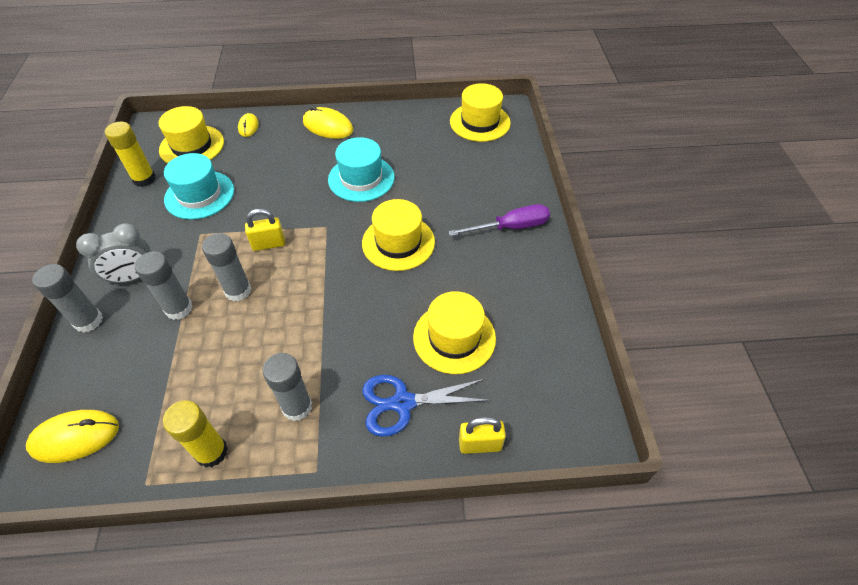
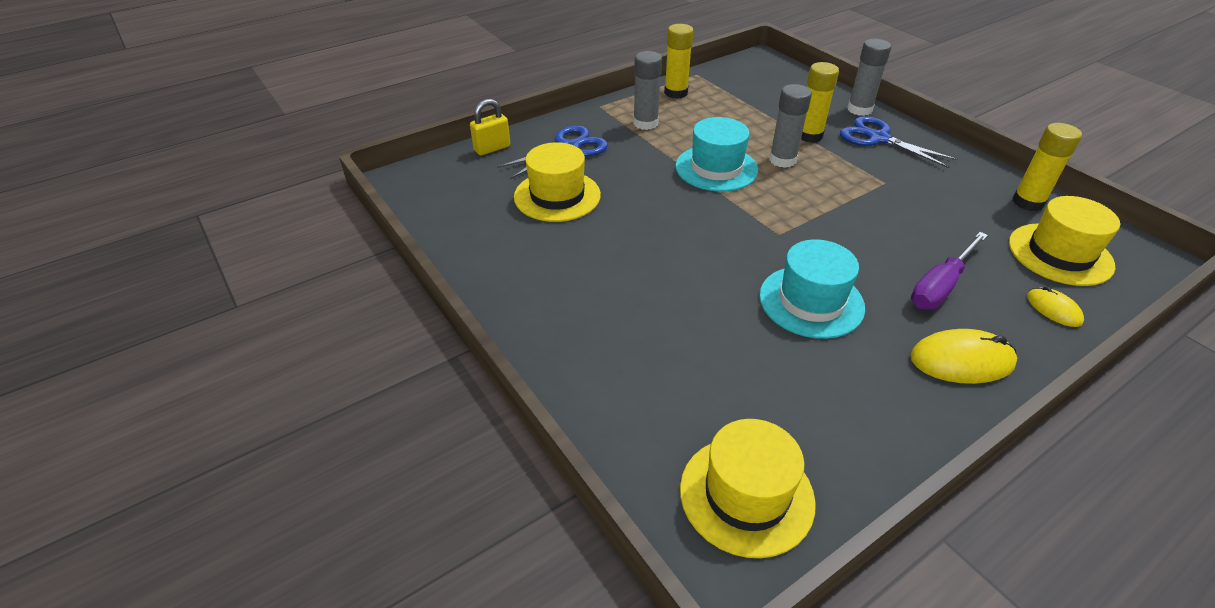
camera: 150 degrees right, 10 degrees down
(75, 437) = (766, 73): yellow mouse -> none
(133, 277) = (878, 138): grey clock -> blue scissors
(179, 308) = (809, 135): grey glue stick -> yellow glue stick
(199, 195) = (948, 211): turquoise hat -> turquoise hat (716, 168)
(268, 244) = (810, 198): yellow padlock -> none
(398, 242) = (684, 248): yellow hat -> none
(510, 227) = (565, 317): purple screwdriver -> purple screwdriver (940, 286)

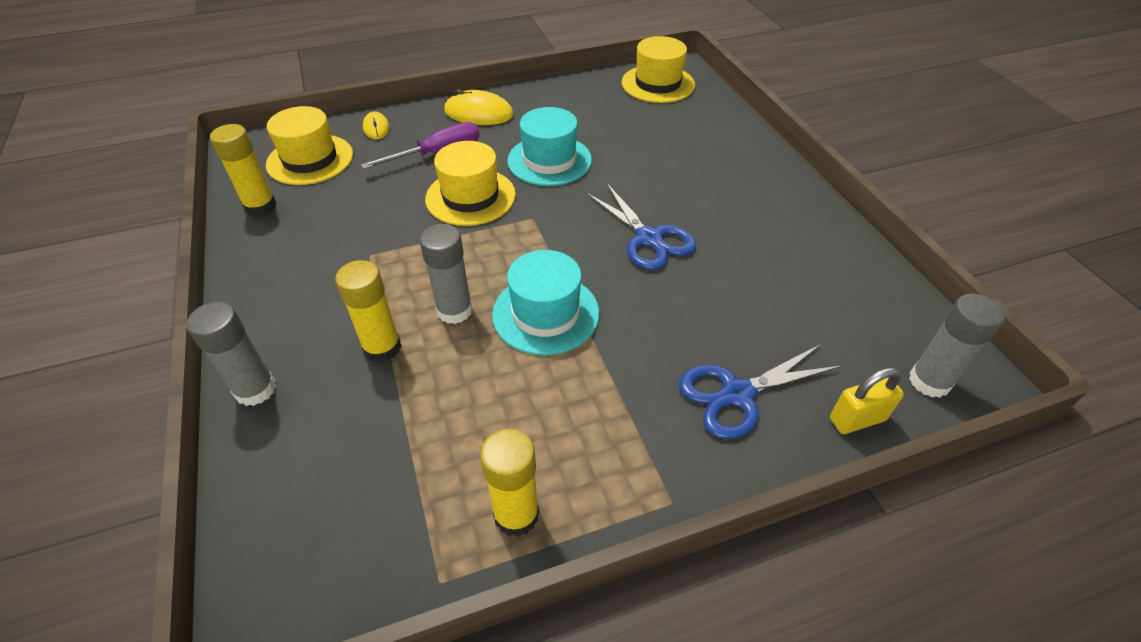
camera: 165 degrees left, 5 degrees up
(557, 196) = (757, 308): yellow hat -> yellow hat (470, 197)
(645, 123) = (605, 430): grey glue stick -> grey glue stick (929, 381)
(878, 138) = (299, 322): blue scissors -> blue scissors (648, 238)

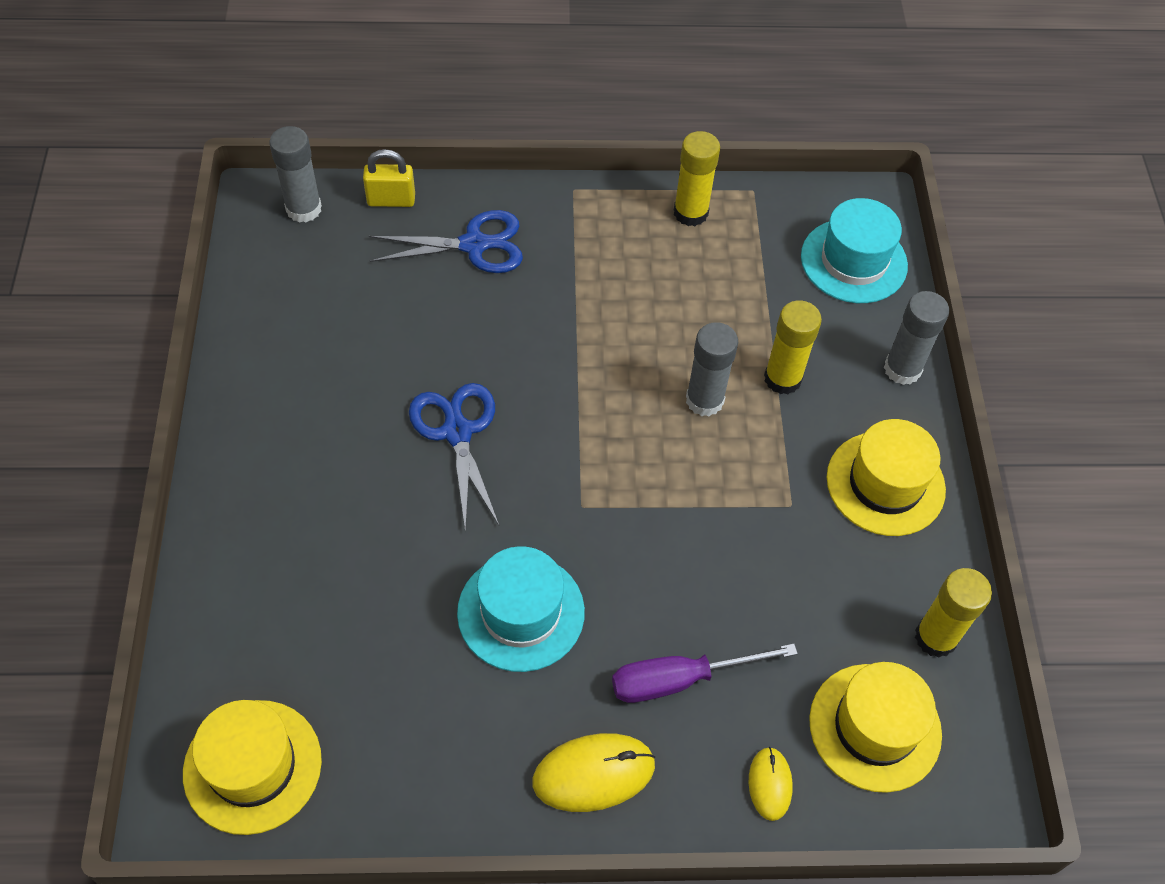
camera: 165 degrees left, 10 degrees up
(470, 197) = (651, 569): yellow hat -> yellow hat (885, 483)
(478, 113) = (593, 773): yellow mouse -> yellow mouse turned 45 degrees counterclockwise
(545, 313) = (612, 369): turquoise hat -> turquoise hat (853, 261)

